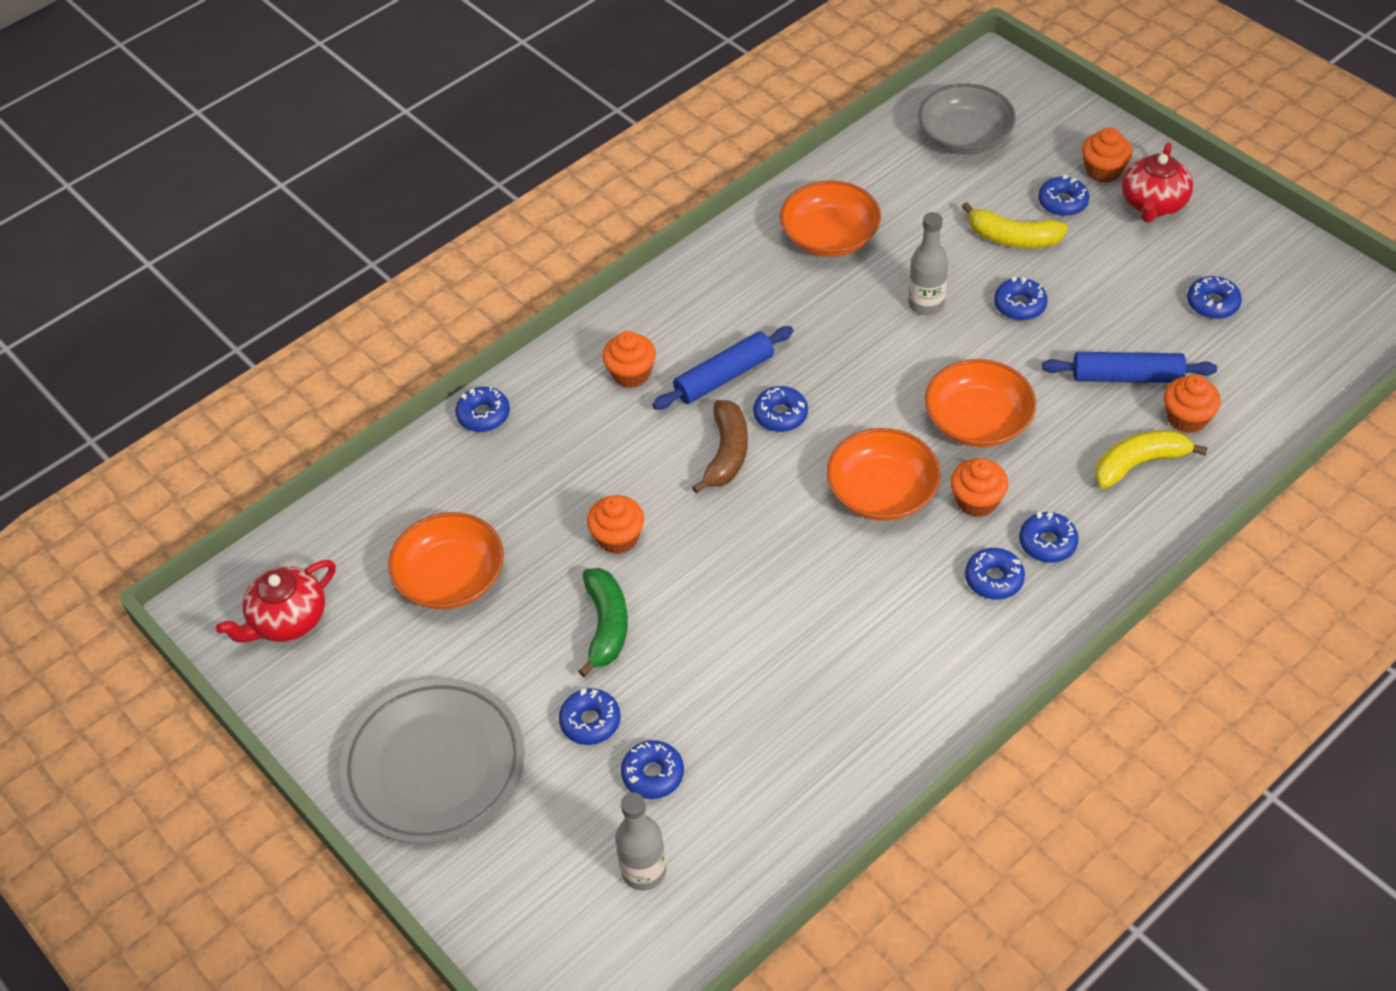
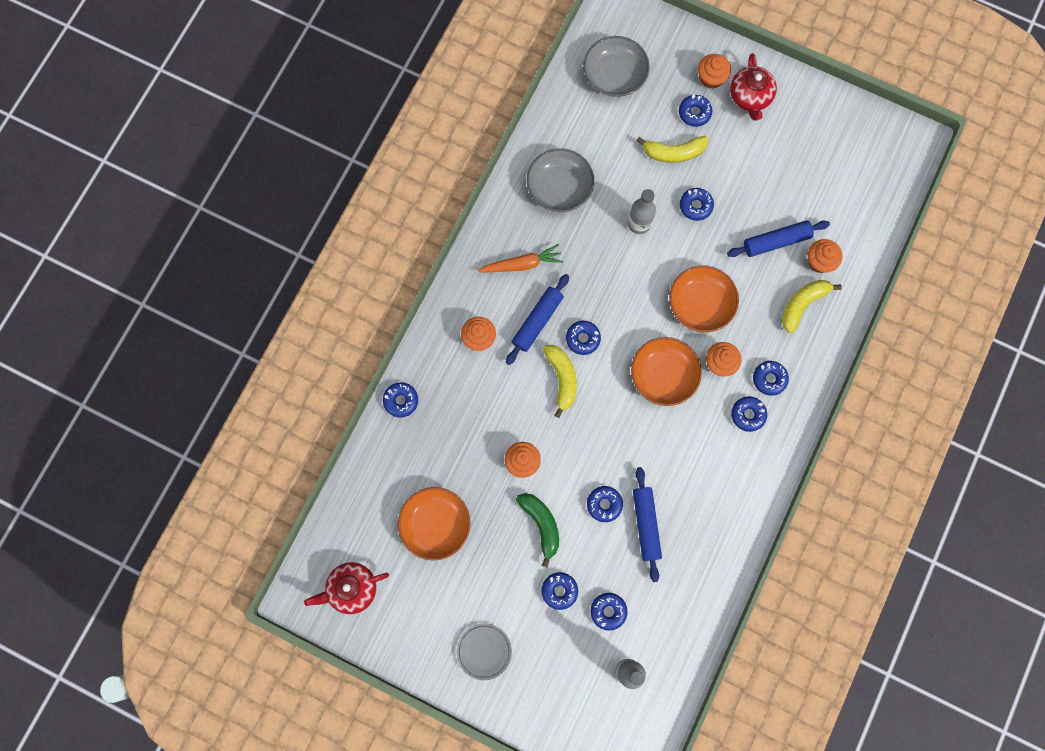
camera: 25 degrees left, 25 degrees up
(288, 620) = (351, 588): red teapot -> red teapot turned 45 degrees clockwise
(434, 765) = (484, 651): grey plate -> grey plate, size x0.50
(727, 453) = (562, 378): brown banana -> yellow banana
(734, 307) = (522, 264): none -> orange carrot
(768, 675) = (646, 524): none -> blue rolling pin
(830, 236) = (559, 187): orange bowl -> grey bowl
(1212, 303) = (809, 167): blue donut -> blue donut (604, 504)

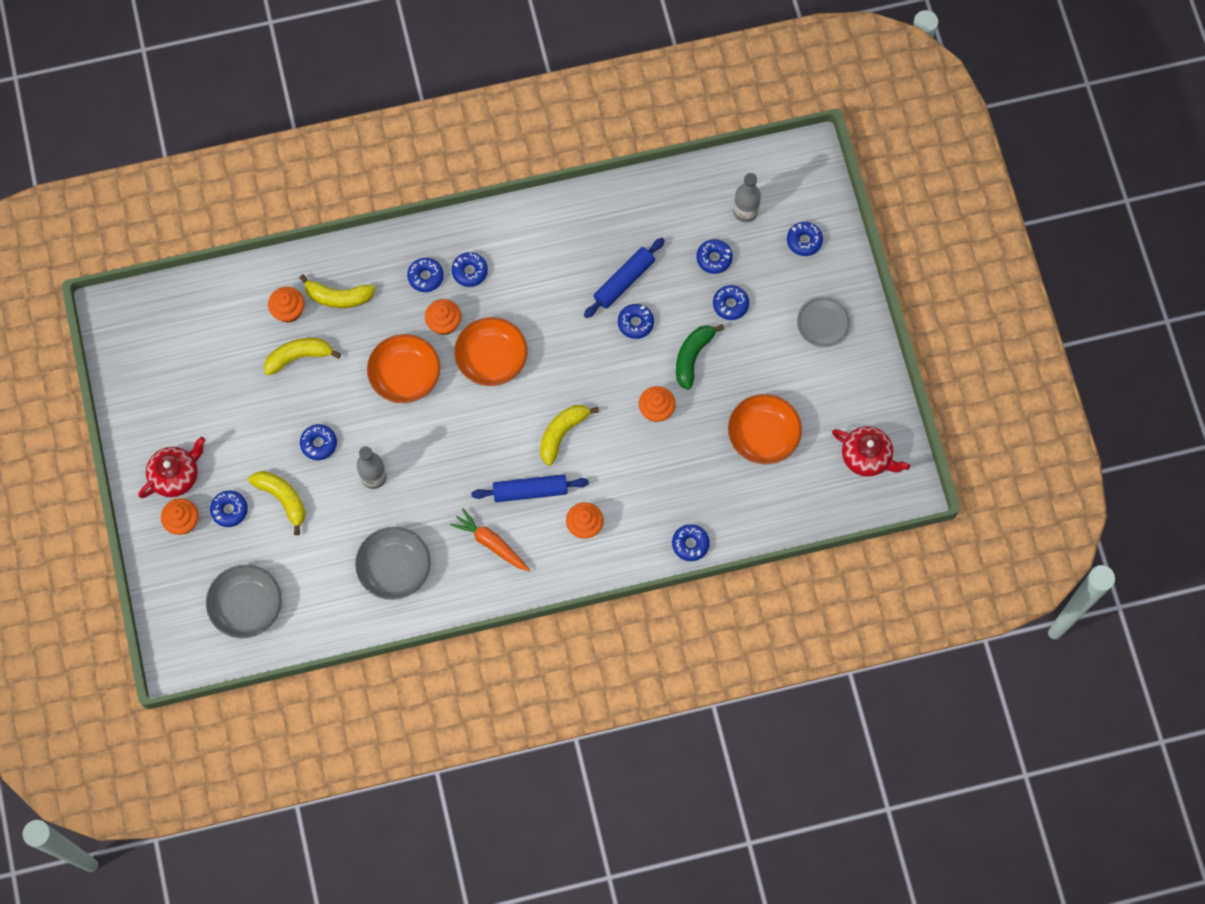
camera: 130 degrees left, 5 degrees down
(583, 339) = (514, 443): blue donut -> blue donut (804, 241)
(776, 242) = (298, 356): blue rolling pin -> yellow banana

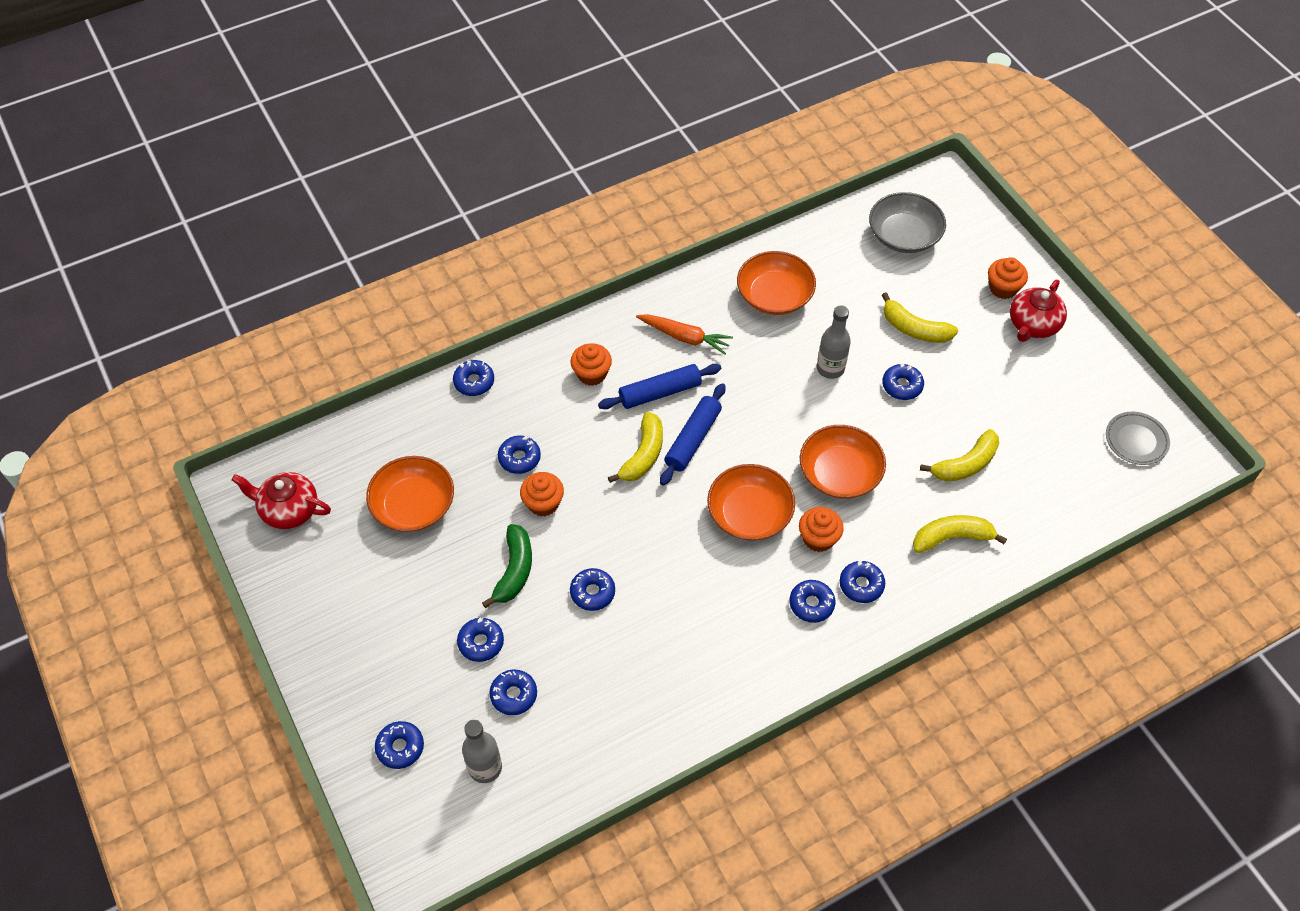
camera: 165 degrees right, 15 degrees down
(229, 510) = (962, 308): blue donut -> blue donut (519, 458)
(288, 310) = (1001, 509): orange cupcake -> none
(394, 568) = (774, 295): grey bowl -> orange bowl
(624, 281) = (620, 639): blue rolling pin -> blue rolling pin (693, 439)
(823, 323) = (360, 648): grey plate -> grey plate (1136, 440)

